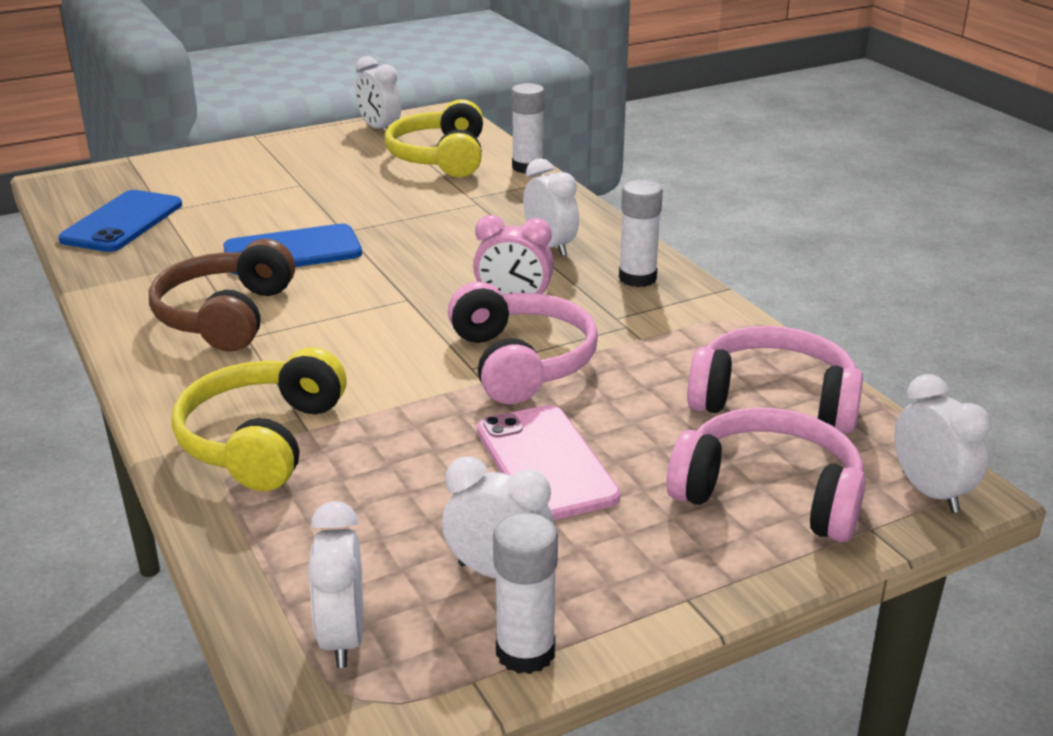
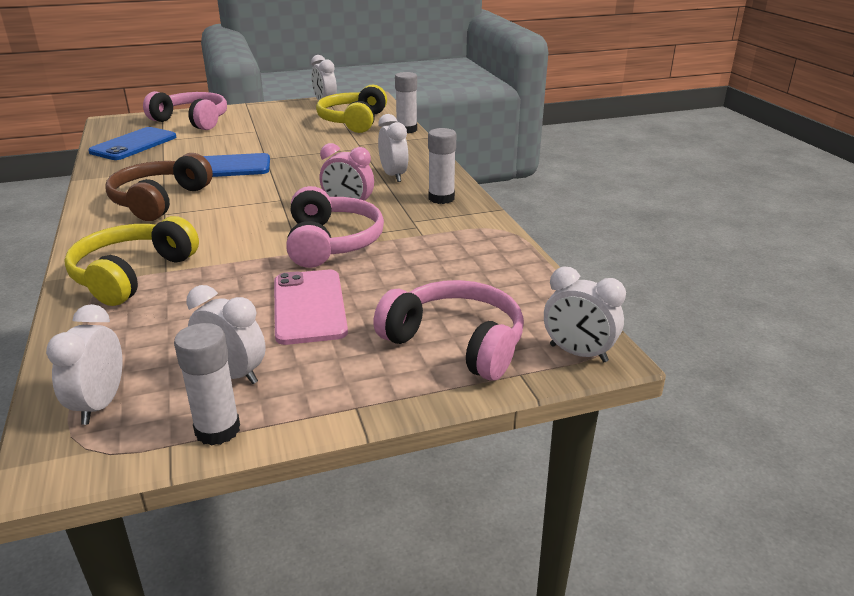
camera: 10 degrees right, 0 degrees up
(774, 401) = (494, 281): pink headphones -> pink headphones (192, 121)
(930, 492) = (578, 353): white clock -> white clock turned 135 degrees clockwise

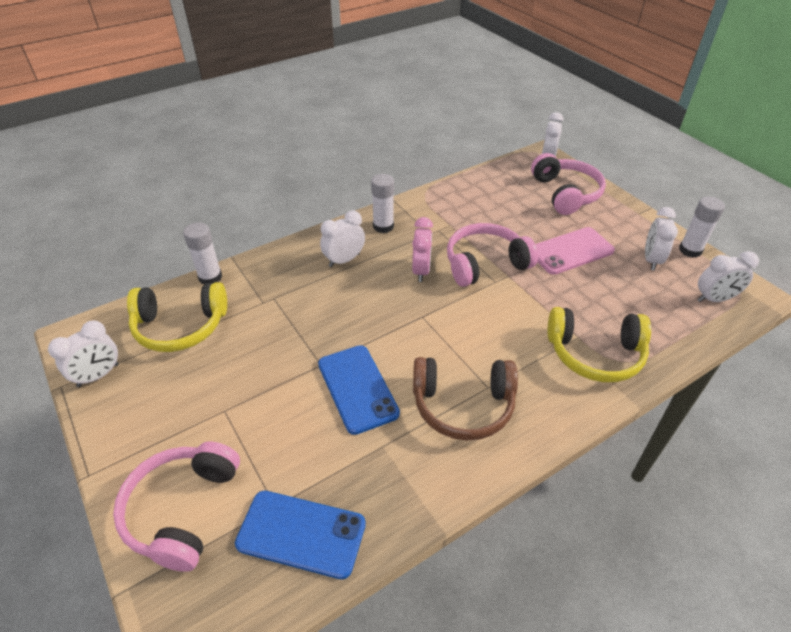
camera: 105 degrees left, 15 degrees up
(456, 343) = (565, 193): pink headphones -> pink headphones turned 150 degrees clockwise

